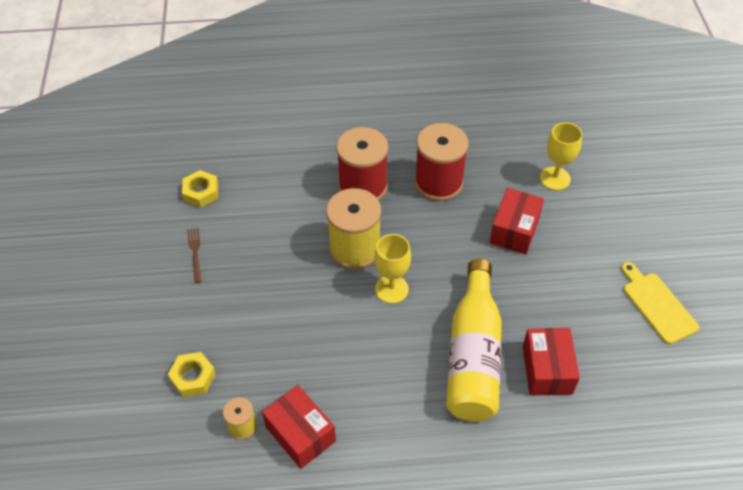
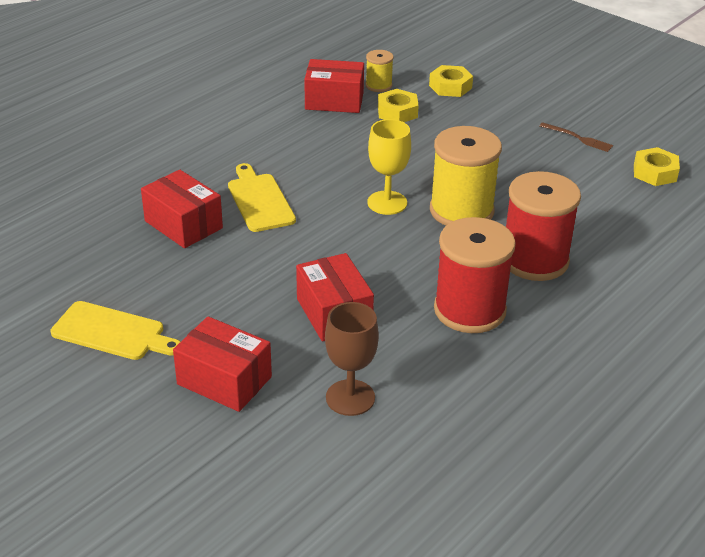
camera: 135 degrees right, 15 degrees down
(271, 378) = (397, 112): none -> yellow nut
(473, 355) = (260, 200): yellow bottle -> yellow cutting board
(555, 178) = (350, 398): yellow goblet -> brown goblet
(613, 229) = (224, 380): none -> red box

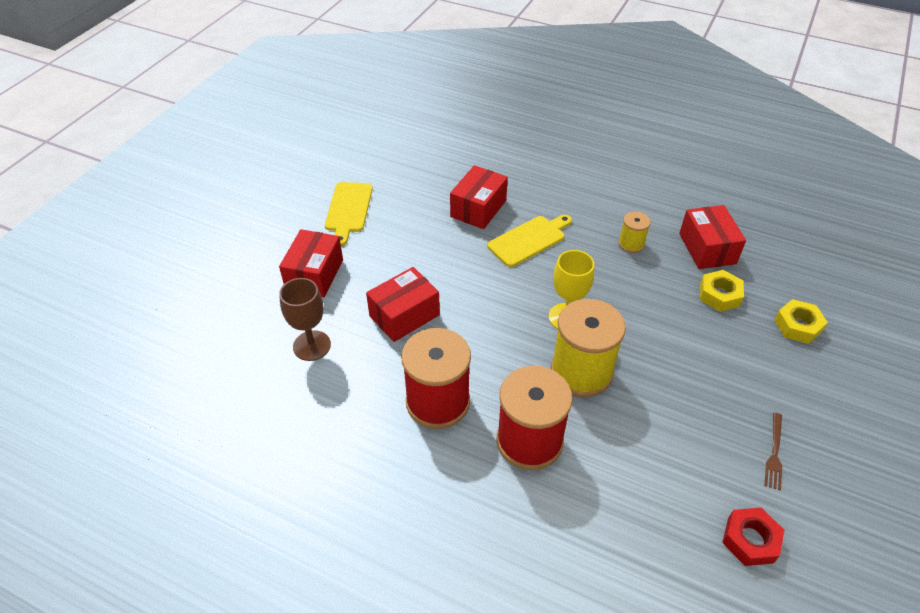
camera: 75 degrees right, 10 degrees up
(378, 85) = (757, 272): yellow spool -> yellow spool (631, 244)
(654, 173) = (750, 540): yellow nut -> red nut

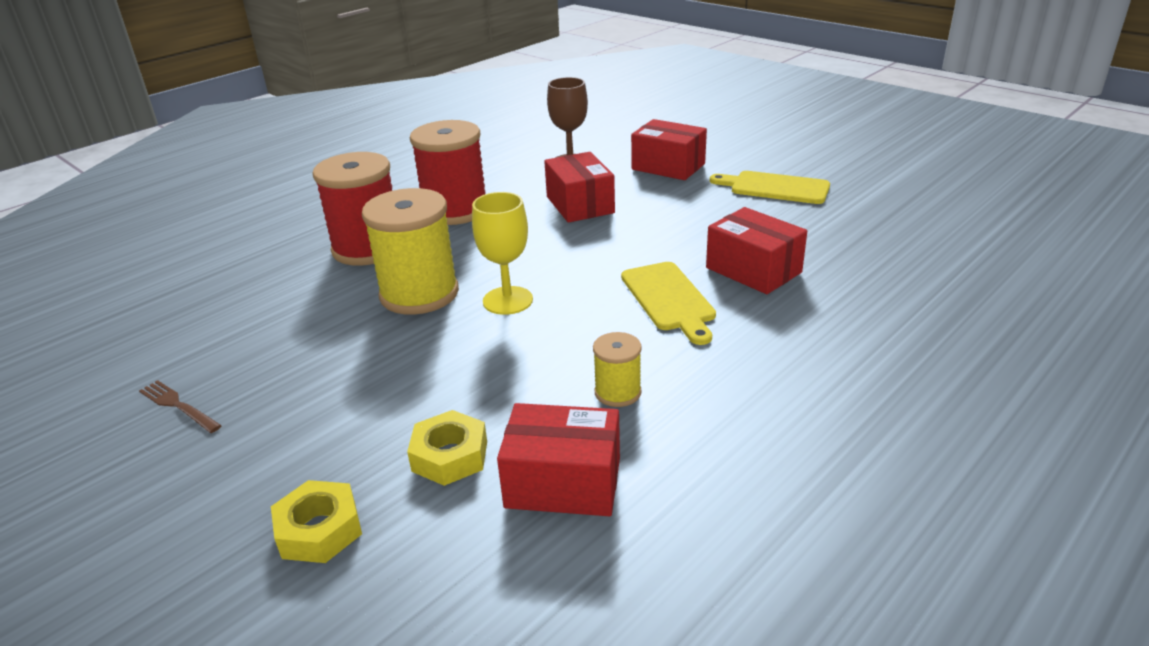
camera: 110 degrees right, 15 degrees down
(750, 540) = (127, 349): red nut -> none

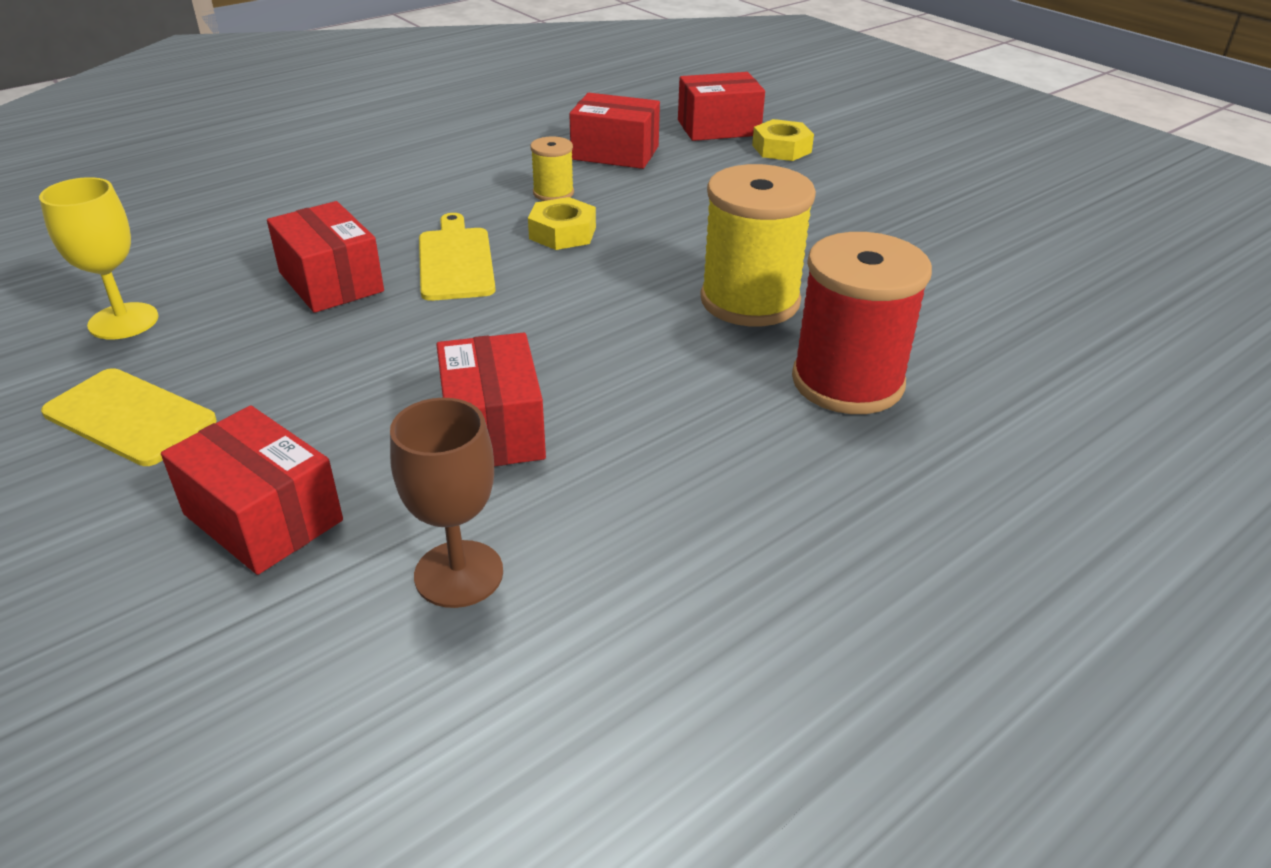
camera: 175 degrees left, 5 degrees up
(178, 406) = (953, 222): brown fork -> none
(406, 581) = (718, 128): none -> red box
(450, 456) = (697, 171): yellow nut -> yellow nut (562, 233)
(455, 210) = (718, 448): red spool -> none
(508, 300) = (640, 280): yellow goblet -> yellow goblet (123, 321)

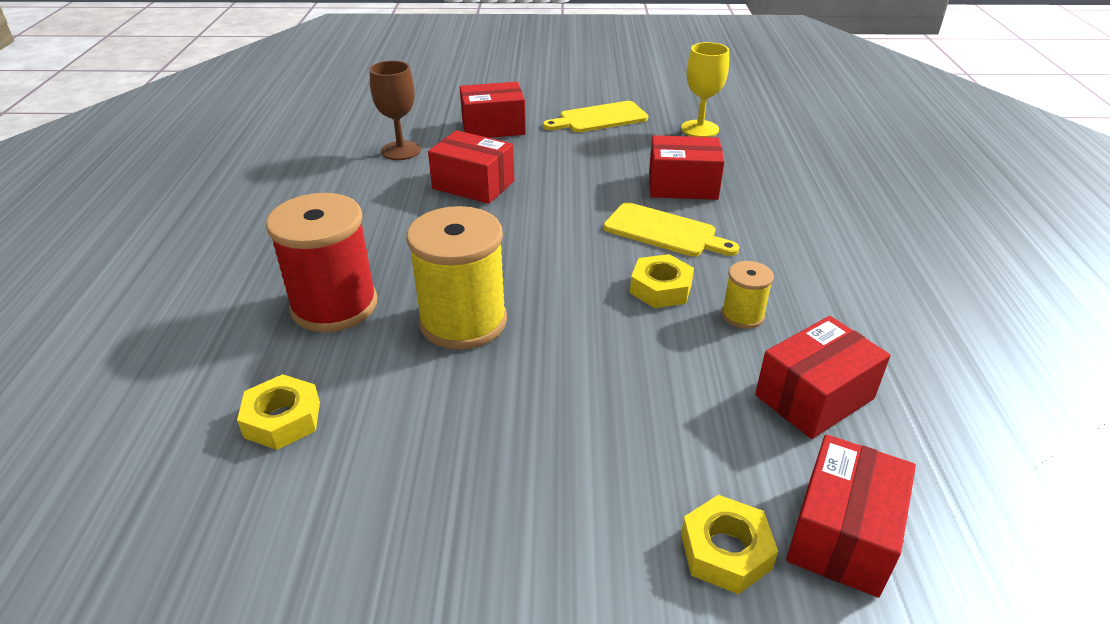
camera: 130 degrees right, 0 degrees up
(978, 319) = (282, 419): none -> yellow nut

